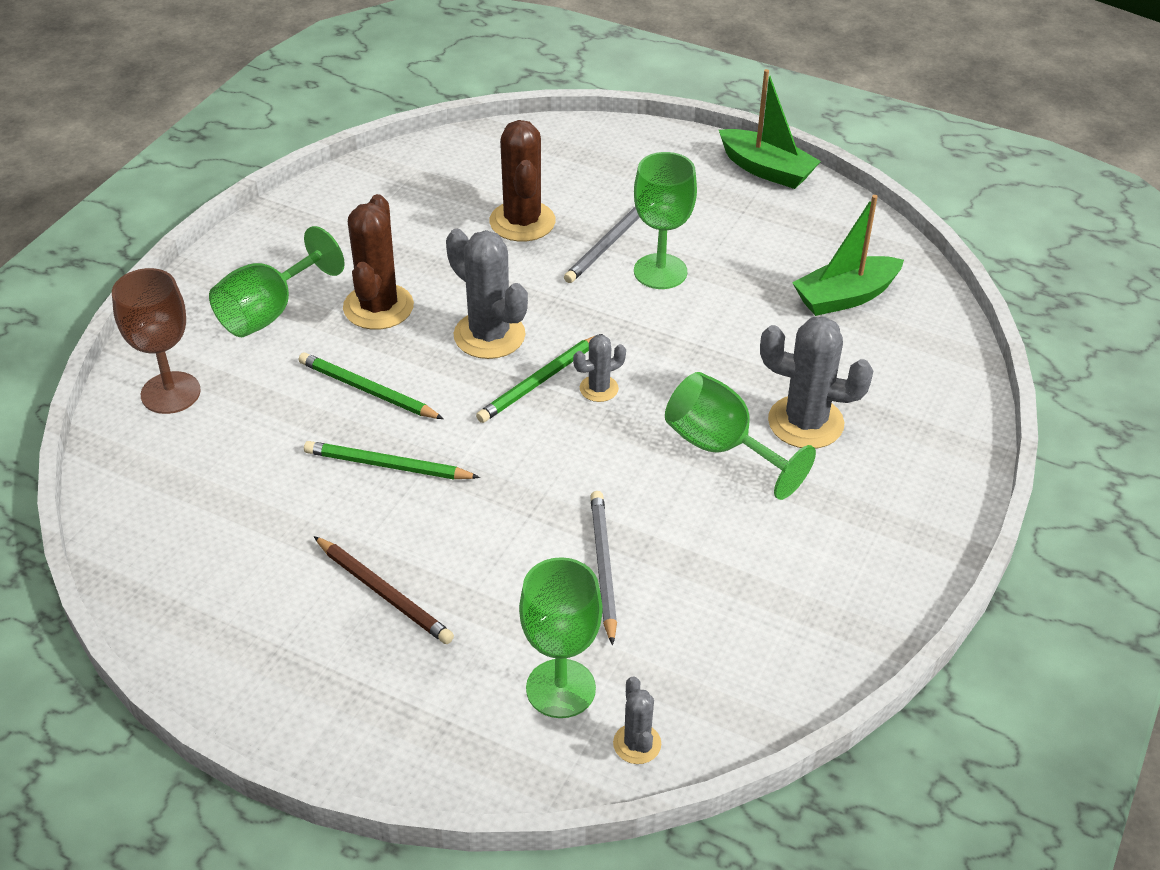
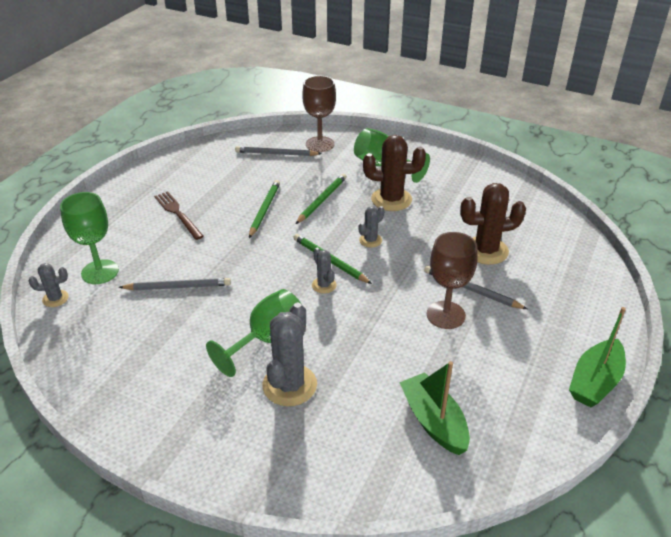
camera: 90 degrees right, 5 degrees down
(191, 456) = (276, 154): none -> grey pencil
(384, 592) = (178, 214): brown pencil -> brown fork
(489, 335) = (370, 240): grey cactus -> grey cactus, size x0.53
(660, 271) = (445, 315): green goblet -> brown goblet

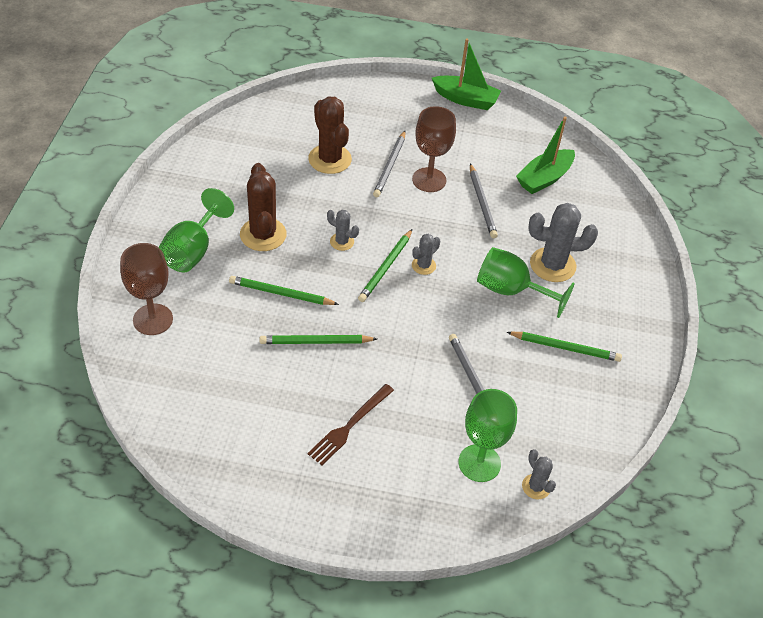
camera: 110 degrees left, 10 degrees up
(178, 361) = (565, 347): none -> green pencil
(276, 154) = (187, 360): grey pencil -> grey pencil (482, 203)

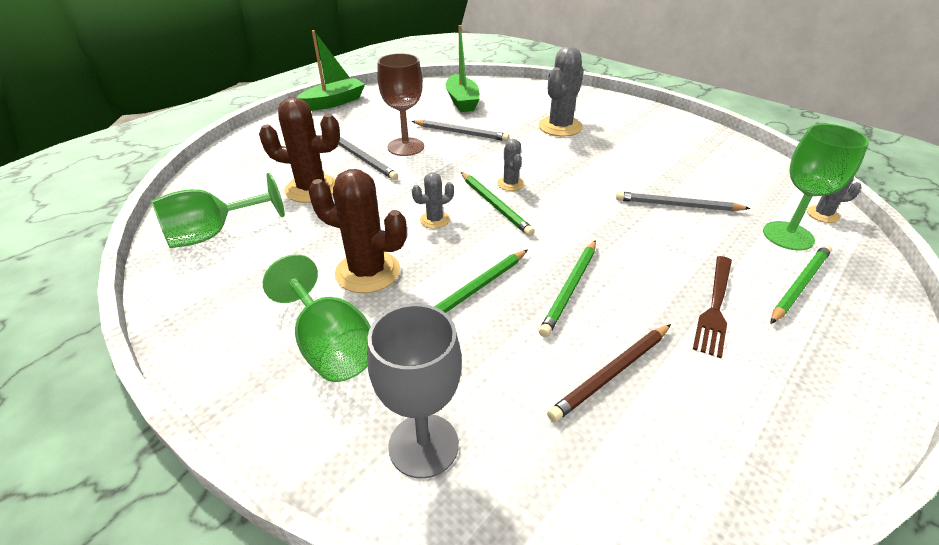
camera: 55 degrees left, 10 degrees down
(153, 319) = (423, 445): brown goblet -> grey goblet
(250, 384) = (612, 373): none -> brown pencil
(349, 426) = (715, 306): brown fork -> brown fork turned 45 degrees clockwise
(511, 291) = (576, 152): green goblet -> green goblet (213, 234)
(565, 347) = (657, 150): green pencil -> green pencil (799, 285)

